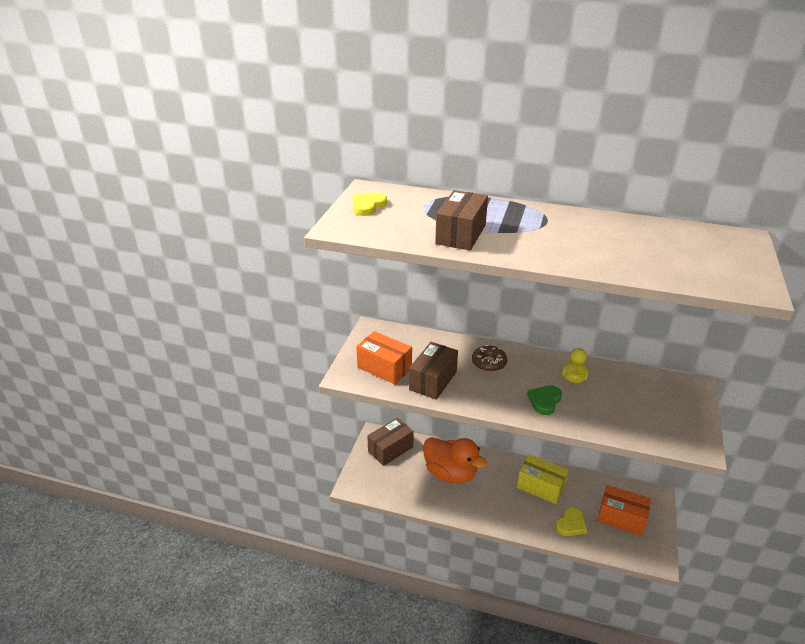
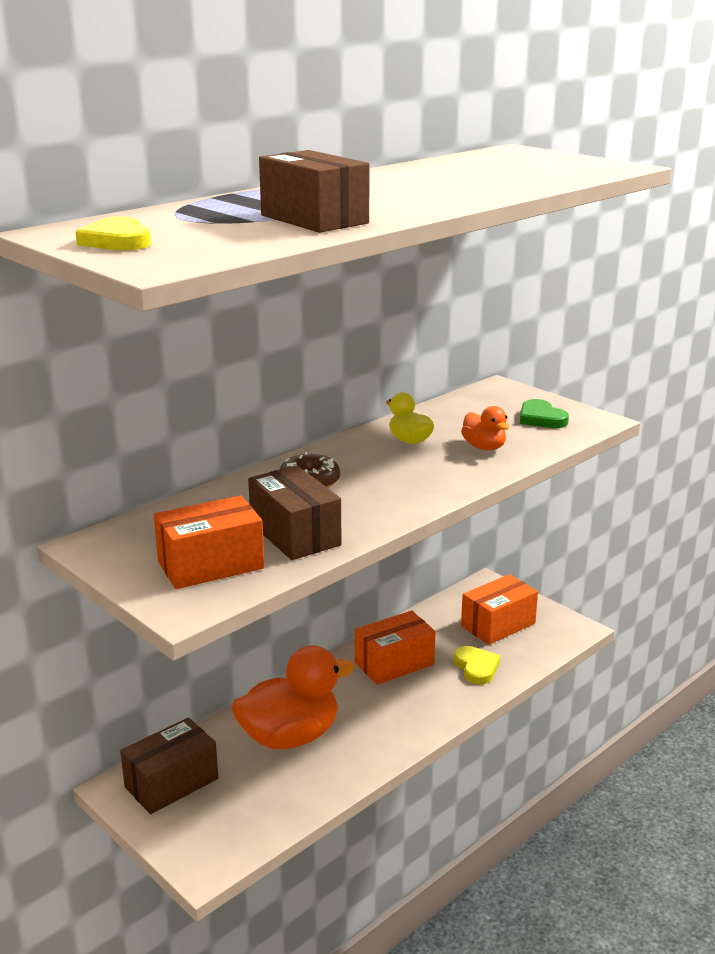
camera: 60 degrees left, 10 degrees down
(390, 449) = (171, 783): brown box -> brown box turned 60 degrees clockwise
(540, 487) = (394, 663): yellow box -> orange box
(544, 401) = (432, 472): green heart -> green heart (541, 418)
(599, 410) = (484, 447): none -> orange duck

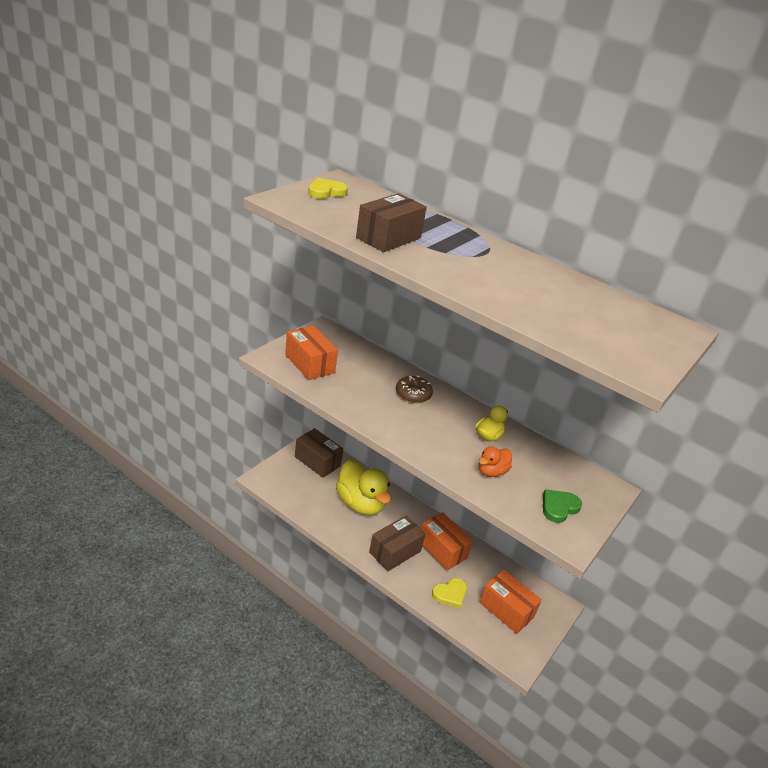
camera: 75 degrees right, 10 degrees up
(290, 737) = (360, 503): orange duck -> yellow duck
(295, 534) = (346, 390): brown box -> brown box (395, 552)

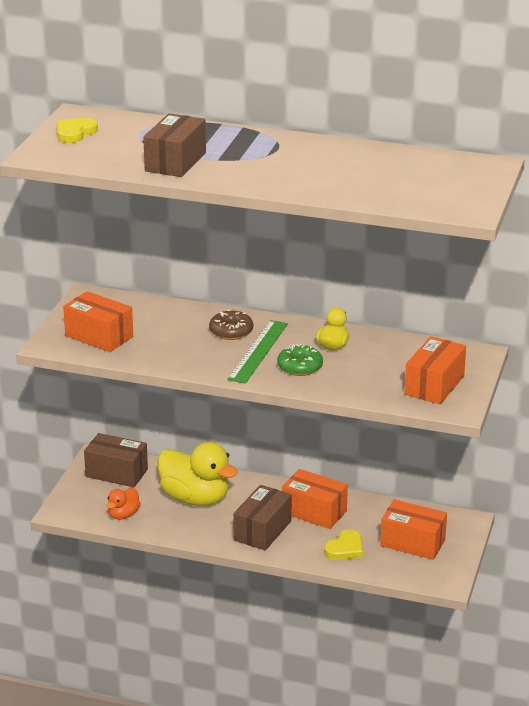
camera: 15 degrees left, 5 degrees down
(424, 419) = (258, 351): none -> green ruler
(450, 446) = (300, 367): none -> green donut
(491, 472) = (353, 376): orange duck -> orange duck (123, 515)
(559, 507) = (434, 385): green heart -> orange box

